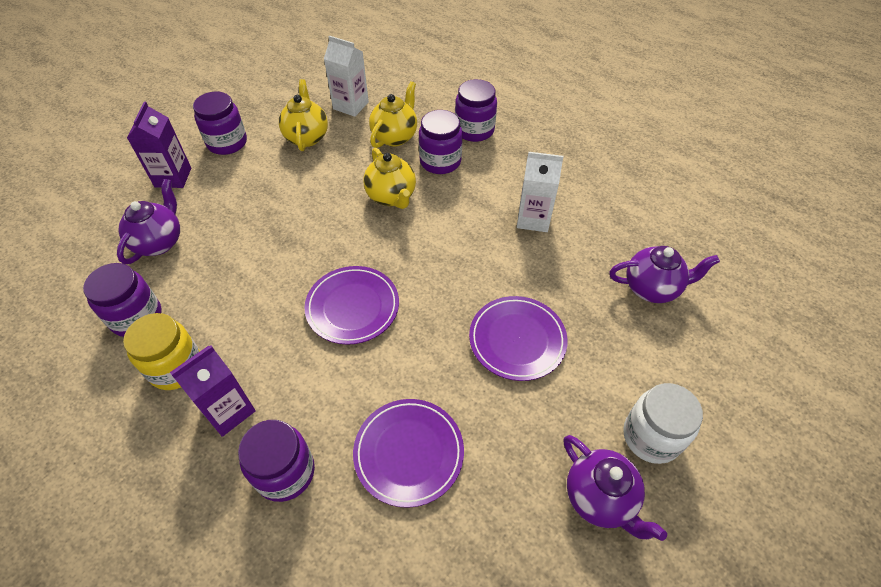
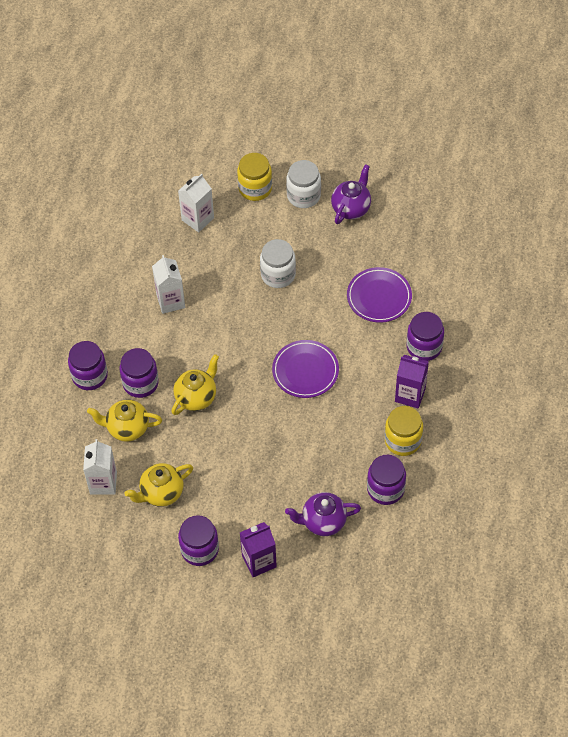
camera: 115 degrees left, 5 degrees up
(517, 340) = (278, 274): purple plate -> white jar
(652, 288) = (197, 219): purple teapot -> white carton
(687, 376) = (255, 188): none -> yellow jar

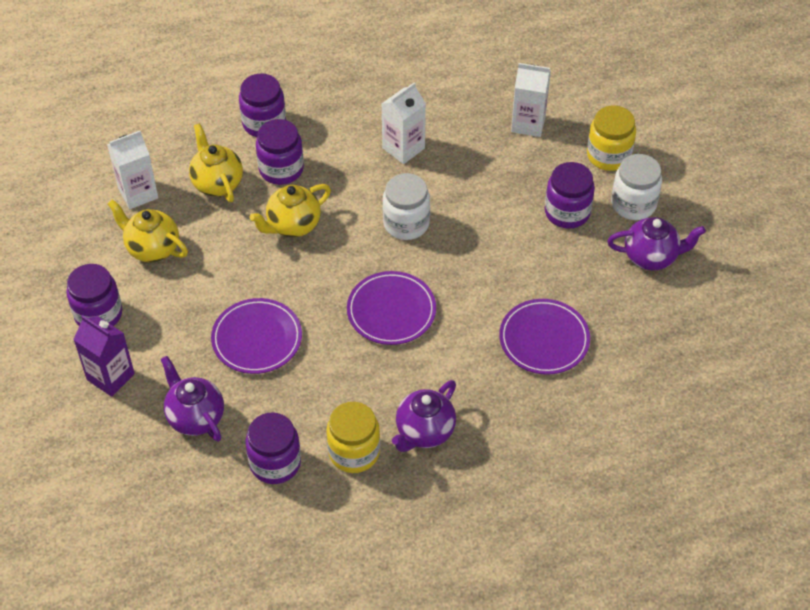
camera: 60 degrees right, 5 degrees down
(196, 397) = (293, 225): yellow teapot -> yellow teapot turned 135 degrees clockwise
(278, 274) = (506, 228): white jar -> white jar (406, 223)
(280, 459) = (257, 339): none -> purple plate
(410, 395) = (424, 432): purple carton -> purple teapot
(424, 347) = (503, 417): purple jar -> purple jar (567, 212)

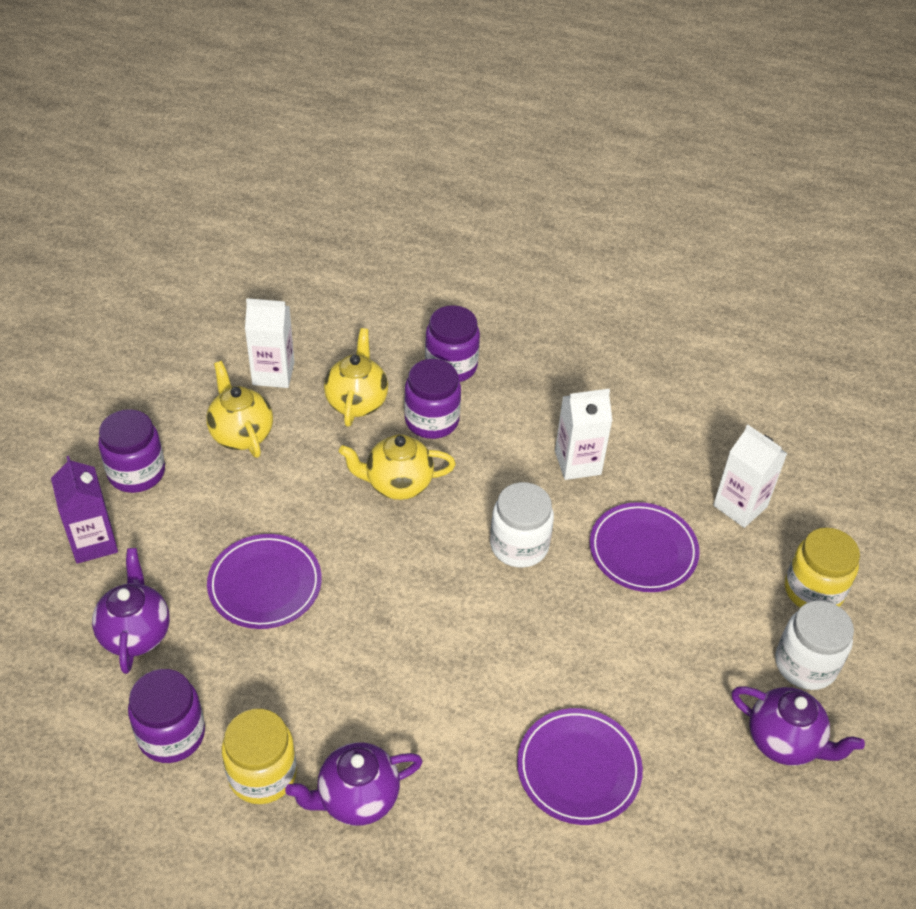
camera: 30 degrees right, 5 degrees down
(391, 311) = (429, 634): purple plate -> purple plate (643, 550)
(567, 212) = (715, 631): purple jar -> none

